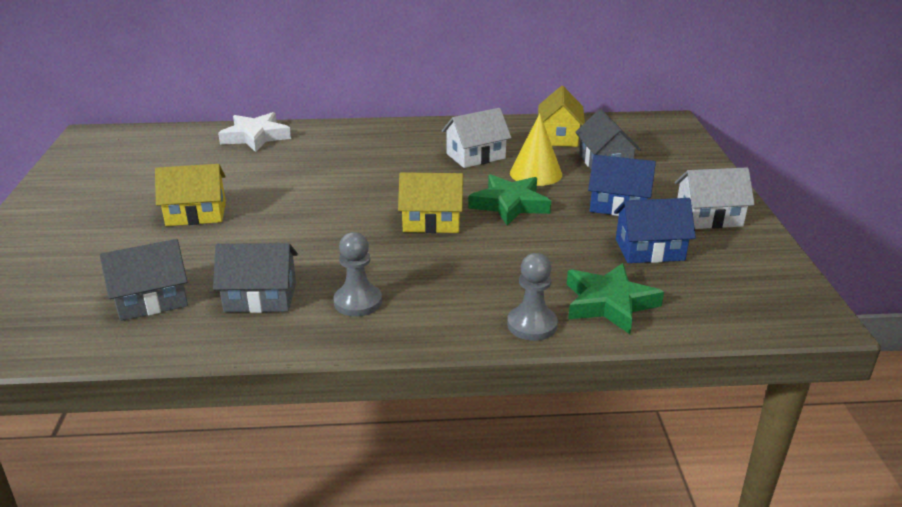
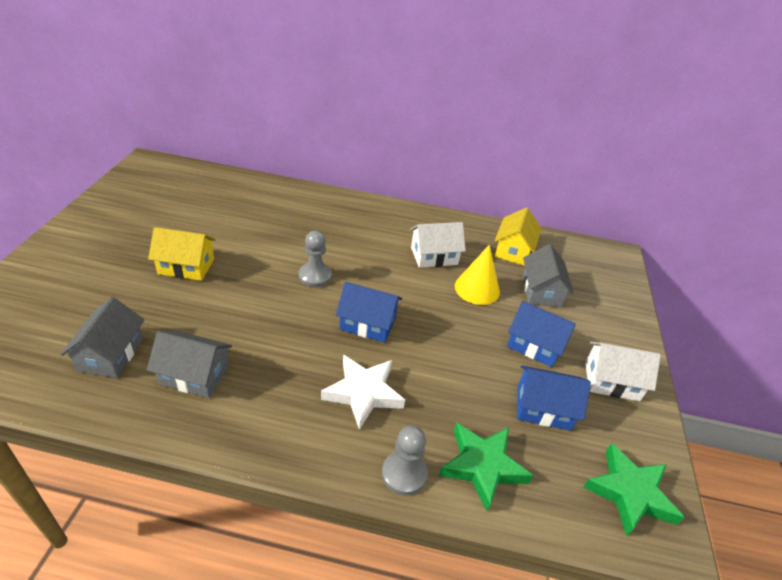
camera: 10 degrees right, 10 degrees up
(152, 300) = (110, 354): grey house -> grey house turned 75 degrees counterclockwise
(255, 137) = (268, 193): white star -> white star (363, 393)
(358, 302) = (269, 403): grey pawn -> grey pawn (315, 276)
(431, 221) = (368, 323): yellow house -> blue house
(509, 204) = (441, 320): green star -> green star (629, 493)

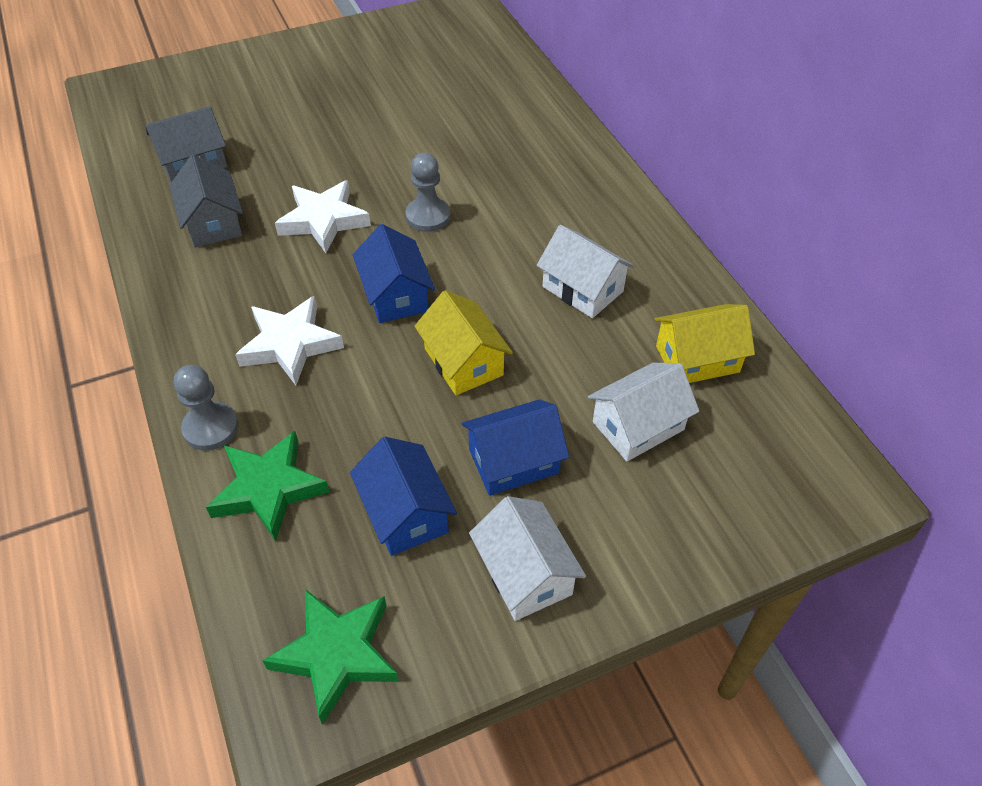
camera: 60 degrees right, 10 degrees up
(186, 266) = (344, 130): yellow house -> yellow house (463, 362)
(263, 320) = (323, 220): none -> white star
(477, 289) = (564, 358): yellow cone -> none
(535, 345) = (513, 461): blue house -> blue house turned 75 degrees clockwise
(541, 291) = (638, 426): grey house -> white house

